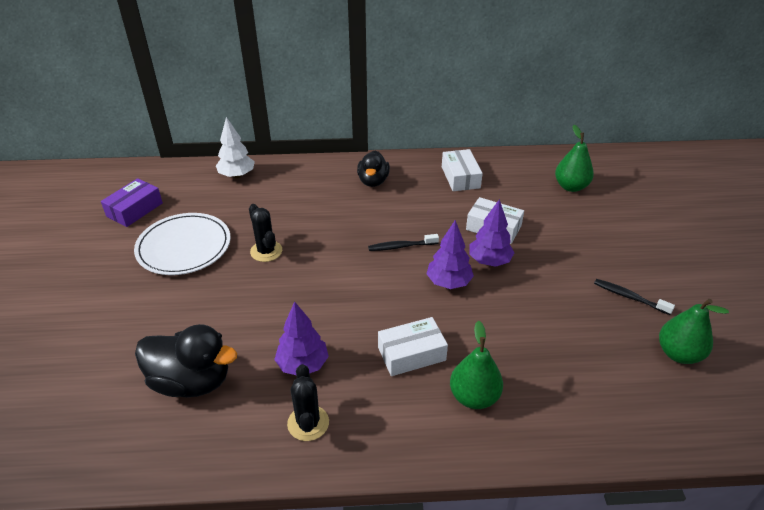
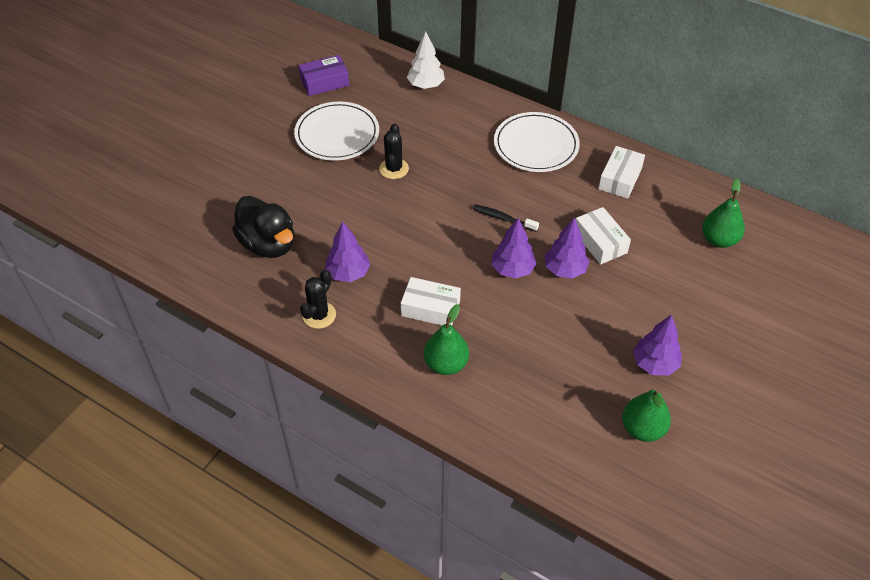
camera: 35 degrees right, 10 degrees up
(373, 181) = (536, 145): black duck -> white plate
(629, 297) = (654, 364): black toothbrush -> purple tree

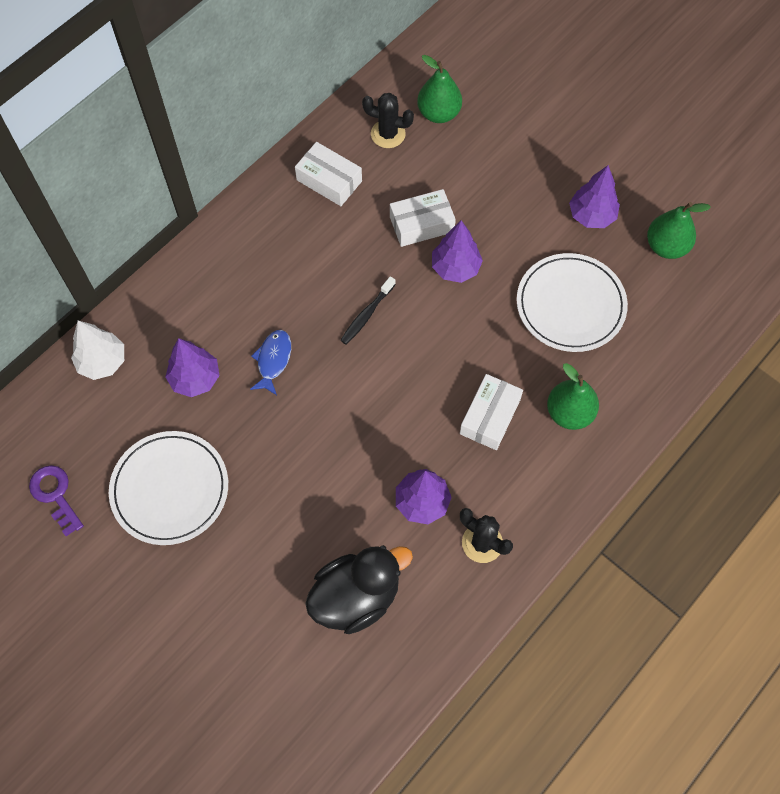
camera: 80 degrees left, 15 degrees up
(324, 82) = (55, 495): purple box -> purple key
(394, 169) = (254, 425): black cactus -> black cactus (388, 134)
(449, 170) = (273, 360): none -> blue fish
(512, 269) = (446, 320): purple tree -> purple tree (195, 378)
(536, 145) = (252, 254): white plate -> white plate (570, 305)

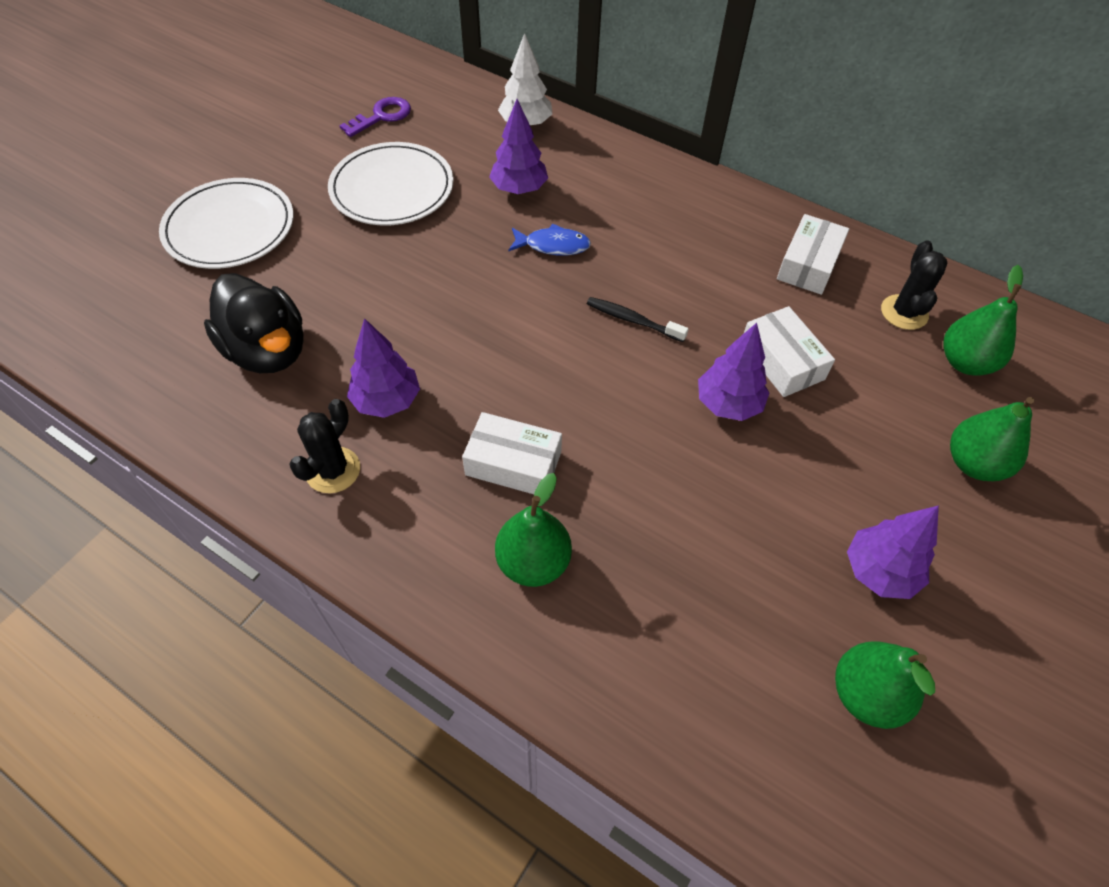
camera: 80 degrees right, 10 degrees down
(520, 139) = (973, 463): none -> green pear
(570, 305) = (712, 552): white plate -> white plate (229, 228)

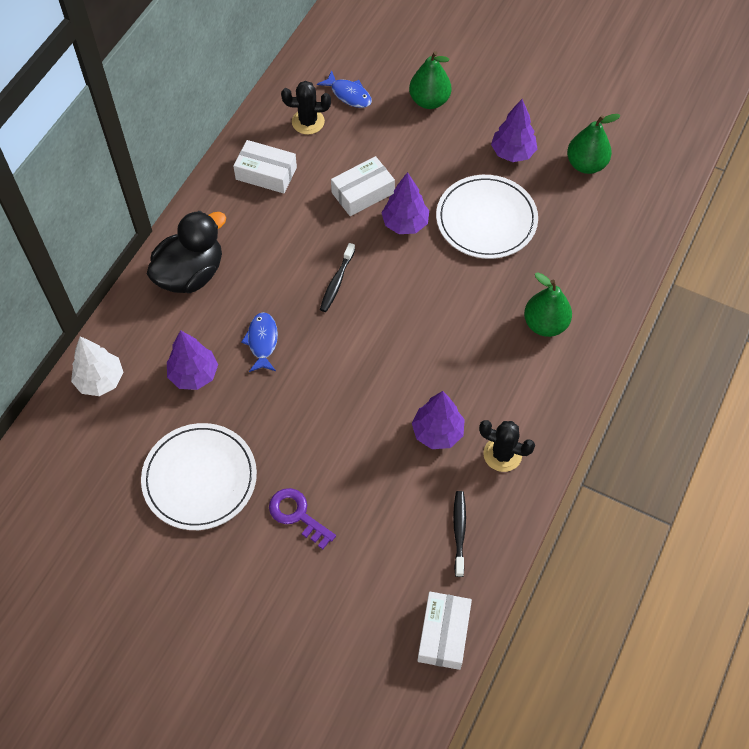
camera: 95 degrees left, 5 degrees up
(229, 228) = (264, 606): white plate -> white plate (486, 219)
(242, 406) = (459, 531): none -> black toothbrush
(268, 351) = (403, 529): black duck -> black duck (190, 274)
(382, 116) = (90, 510): purple key -> purple key (297, 515)
(513, 463) = (475, 344): white box -> white box (443, 634)
(965, 362) = (349, 94): green pear -> blue fish

